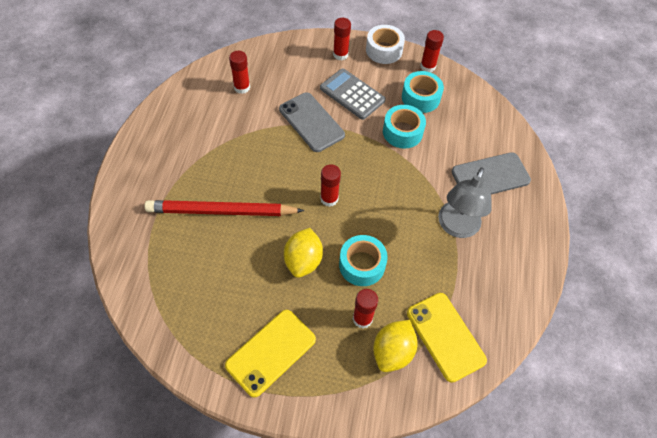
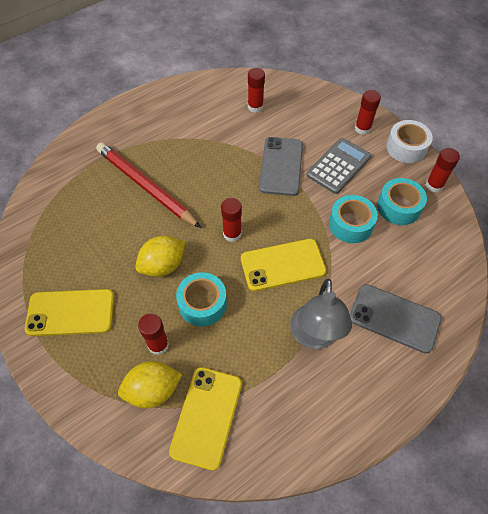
camera: 45 degrees right, 0 degrees up
(352, 94) = (338, 166): grey calculator -> grey calculator turned 45 degrees clockwise
(387, 194) = (282, 265): none -> yellow phone
(456, 227) = (314, 337): grey lamp -> grey lamp turned 60 degrees counterclockwise

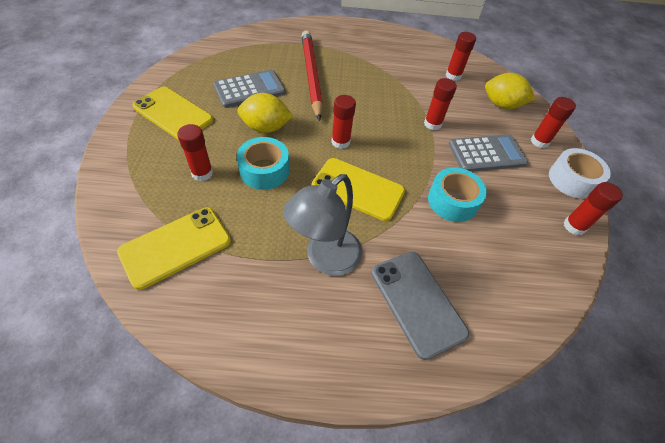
camera: 35 degrees right, 5 degrees down
(109, 239) = (249, 89): none -> grey calculator
(153, 390) = (163, 198): yellow lemon -> yellow lemon (502, 105)
(281, 166) = (432, 124): grey phone -> red glue stick
(398, 207) = (516, 219): turquoise tape -> none

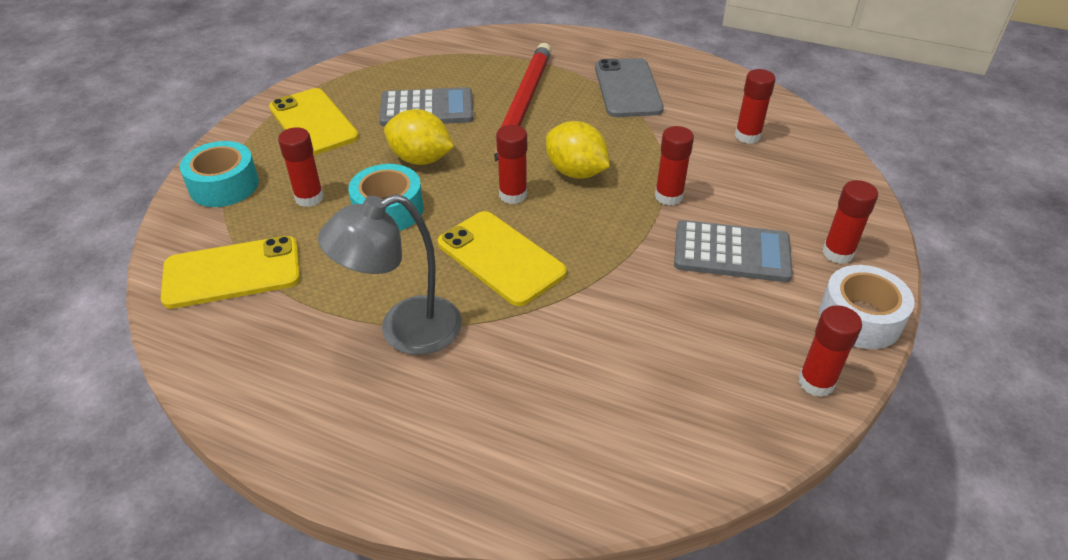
camera: 25 degrees right, 10 degrees down
(417, 302) = (497, 414): grey phone -> grey phone (627, 88)
(452, 201) = (633, 303): turquoise tape -> turquoise tape (224, 185)
(502, 105) = (805, 190): yellow lemon -> yellow lemon (576, 172)

